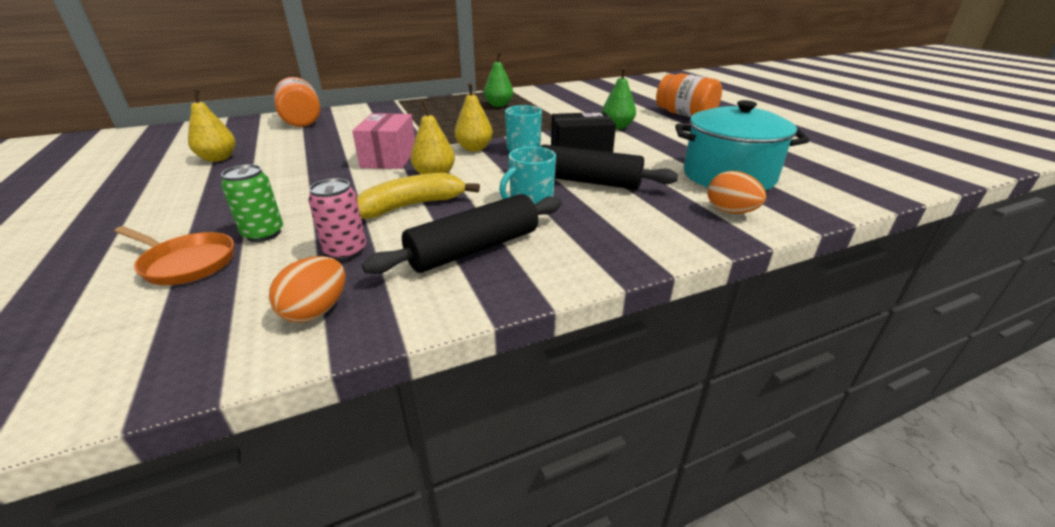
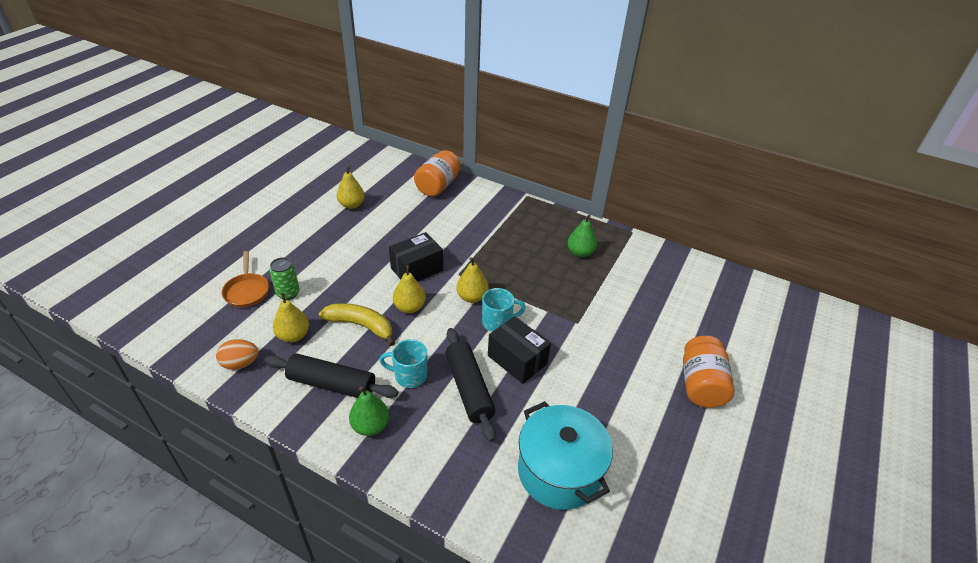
camera: 50 degrees right, 10 degrees up
(346, 251) = (293, 335): pink can -> yellow pear
(389, 158) = (417, 269): pink box -> black box
(617, 127) = (607, 352): green pear -> green pear (370, 426)
(730, 212) = (485, 494): orange egg -> none

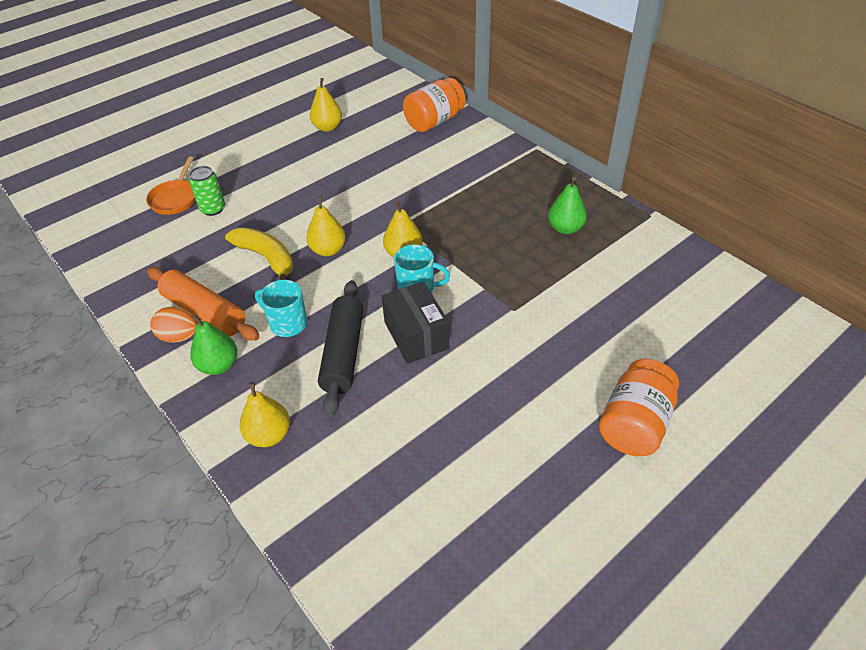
camera: 25 degrees right, 5 degrees up
(240, 363) = (131, 270): orange egg -> orange egg (179, 336)
(293, 335) = (195, 253): yellow pear -> yellow pear (269, 435)
(332, 384) = (204, 312): black rolling pin -> orange rolling pin
(417, 269) = (359, 210): black box -> none
(559, 471) = (393, 473): turquoise pot -> none

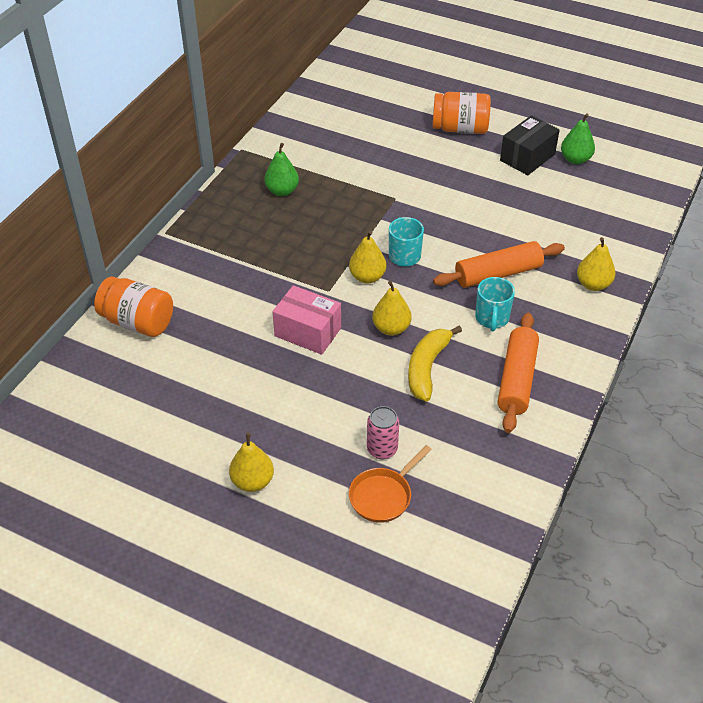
camera: 115 degrees left, 0 degrees up
(175, 198) = (383, 496): orange pan -> orange pan turned 150 degrees clockwise
(179, 336) = (552, 382): orange egg -> none
(213, 209) = (382, 449): green can -> pink can
(219, 365) = (560, 341): green pear -> green pear (575, 159)
(327, 127) = (183, 414): yellow pear -> yellow pear (252, 481)
(343, 353) = (498, 273): black rolling pin -> orange rolling pin
(361, 200) = (308, 332): none -> pink box
(416, 335) = (454, 241): black box -> black box (527, 157)

